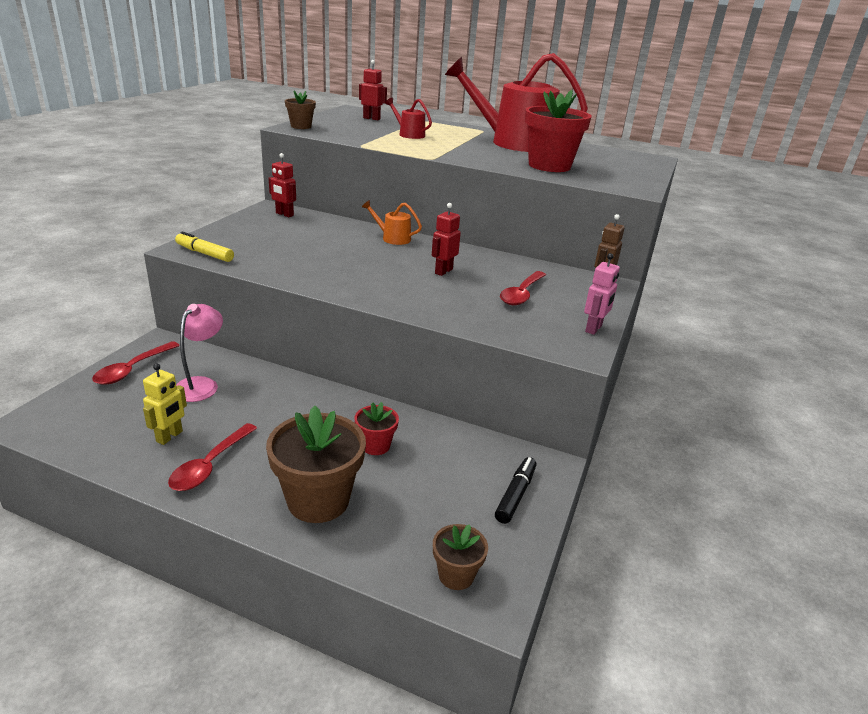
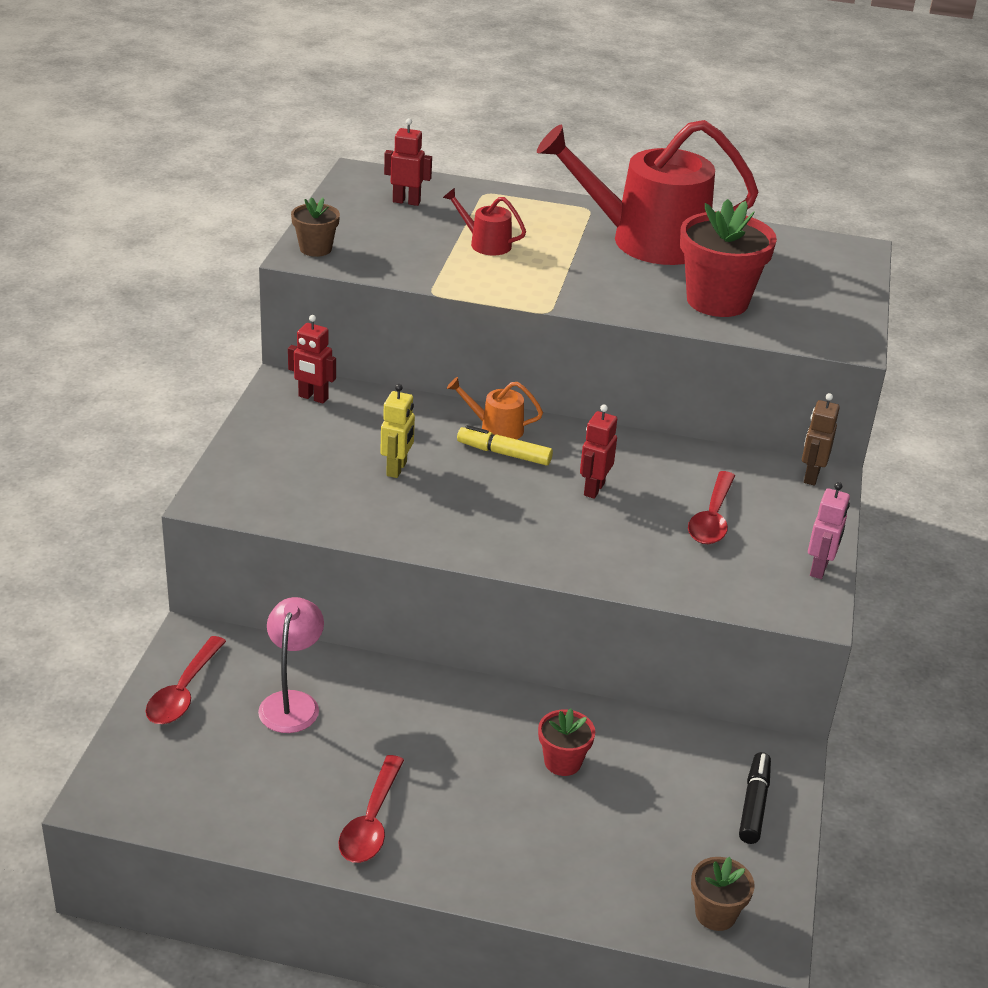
camera: 10 degrees left, 5 degrees up
(170, 436) = (297, 789): yellow robot -> yellow robot (397, 469)
(205, 253) = (249, 505): yellow marker -> yellow marker (504, 454)
(318, 500) = (525, 848): brown flower pot -> none

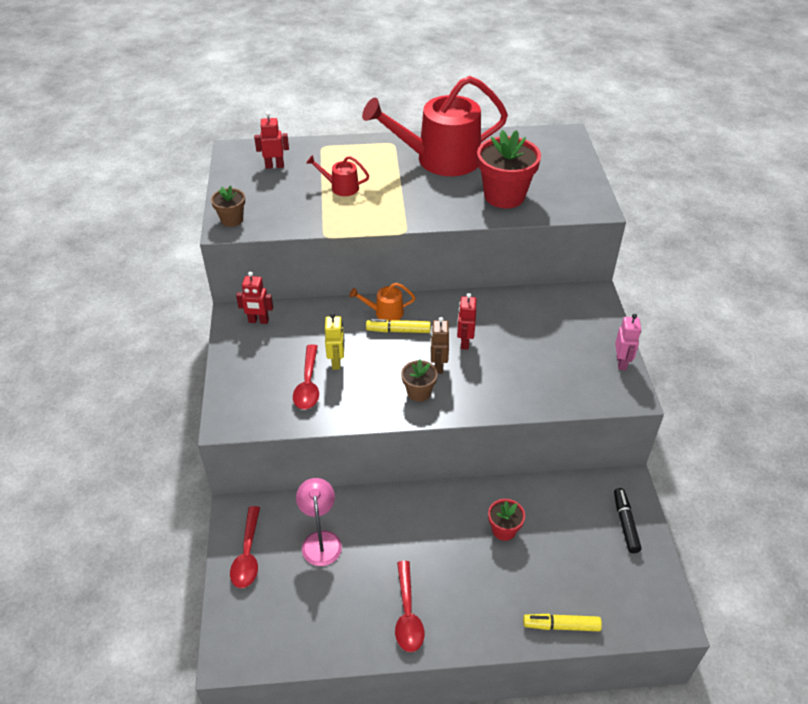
camera: 15 degrees left, 10 degrees up
(590, 899) = (561, 626): none -> yellow marker
(712, 518) = (544, 343): red spoon -> red spoon (308, 384)
(715, 914) = (636, 610): brown flower pot -> brown flower pot (419, 392)
(811, 476) = (586, 295): brown robot -> brown robot (438, 366)

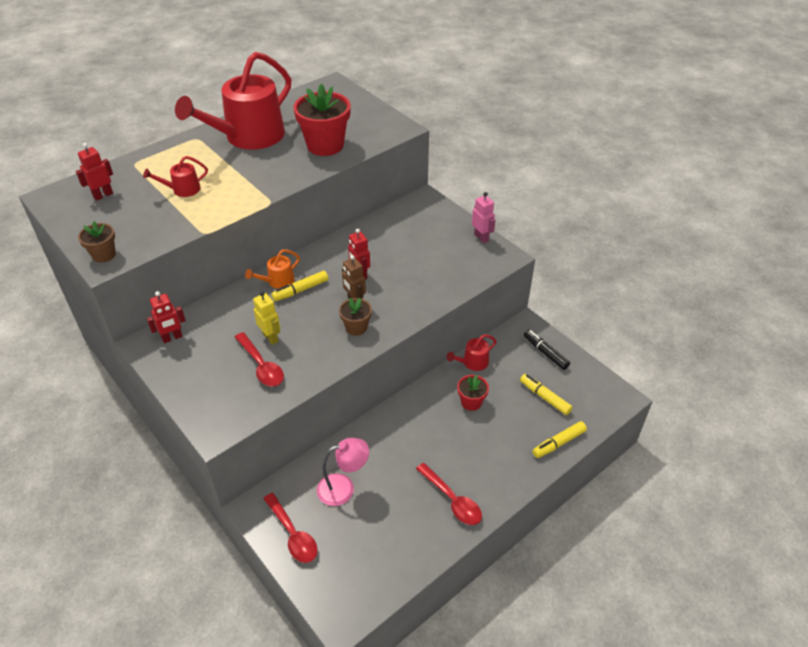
camera: 35 degrees left, 0 degrees up
(321, 540) = (343, 488): pink lamp -> pink lamp turned 120 degrees clockwise
(538, 491) = (472, 362): none -> red watering can
(585, 570) = (545, 397): none -> yellow marker

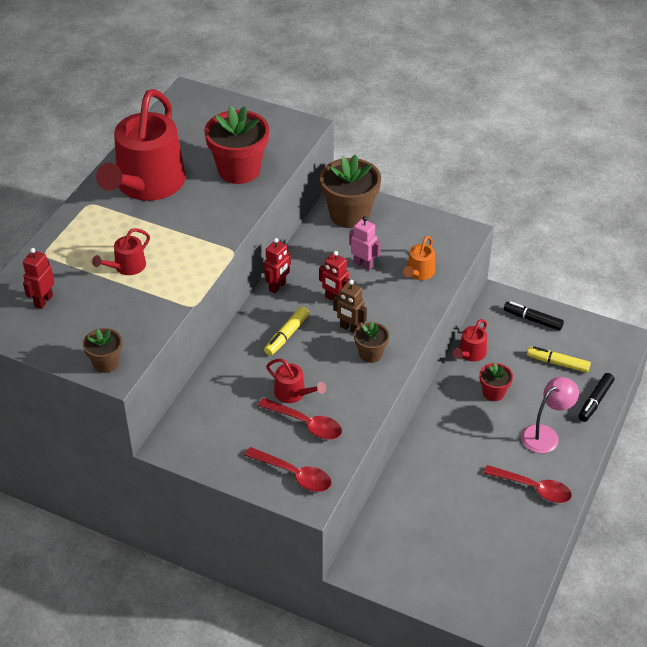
camera: 25 degrees left, 0 degrees up
(172, 338) = (192, 429): red robot -> red robot (278, 286)
(270, 337) = (293, 393): yellow robot -> red watering can
(278, 281) = (256, 334): orange watering can -> orange watering can (419, 273)
(293, 534) = (409, 576): red spoon -> red spoon (294, 474)
(343, 488) = (427, 517): pink lamp -> pink lamp (545, 434)
(420, 214) = (349, 214): none -> brown flower pot
(481, 237) = (428, 220): pink robot -> pink robot (363, 264)
(559, 443) = (595, 401): yellow marker -> black marker

